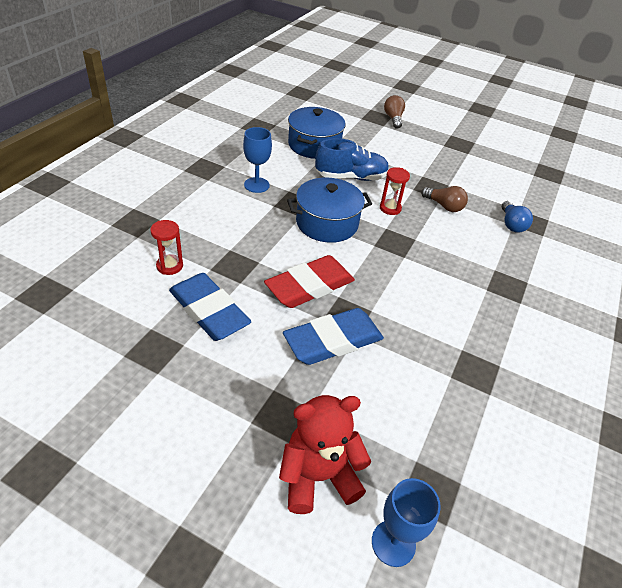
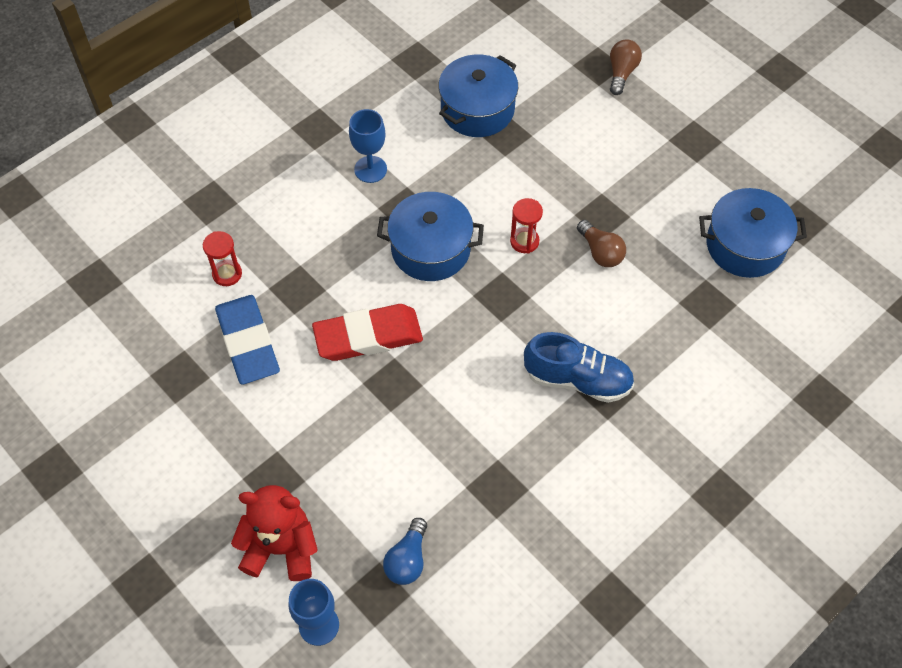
camera: 25 degrees right, 15 degrees up
(333, 340) = (361, 411): blue eraser -> none
(351, 177) = (499, 178): blue shoe -> blue shoe (578, 380)
(511, 224) = (676, 301): blue light bulb -> blue light bulb (407, 559)
(528, 189) = (745, 245): none -> blue pot

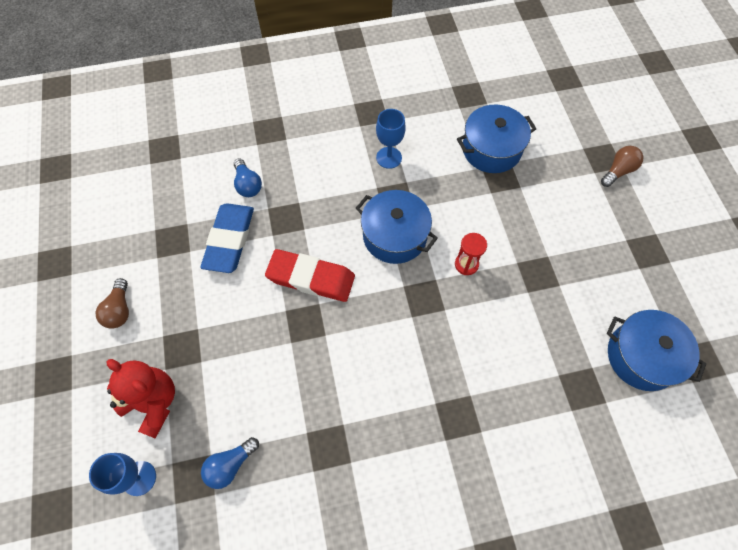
camera: 30 degrees right, 5 degrees up
(227, 274) = (248, 185): red hourglass -> blue light bulb
(578, 380) = (441, 395): blue shoe -> none
(600, 252) = (519, 302): brown light bulb -> brown light bulb (119, 310)

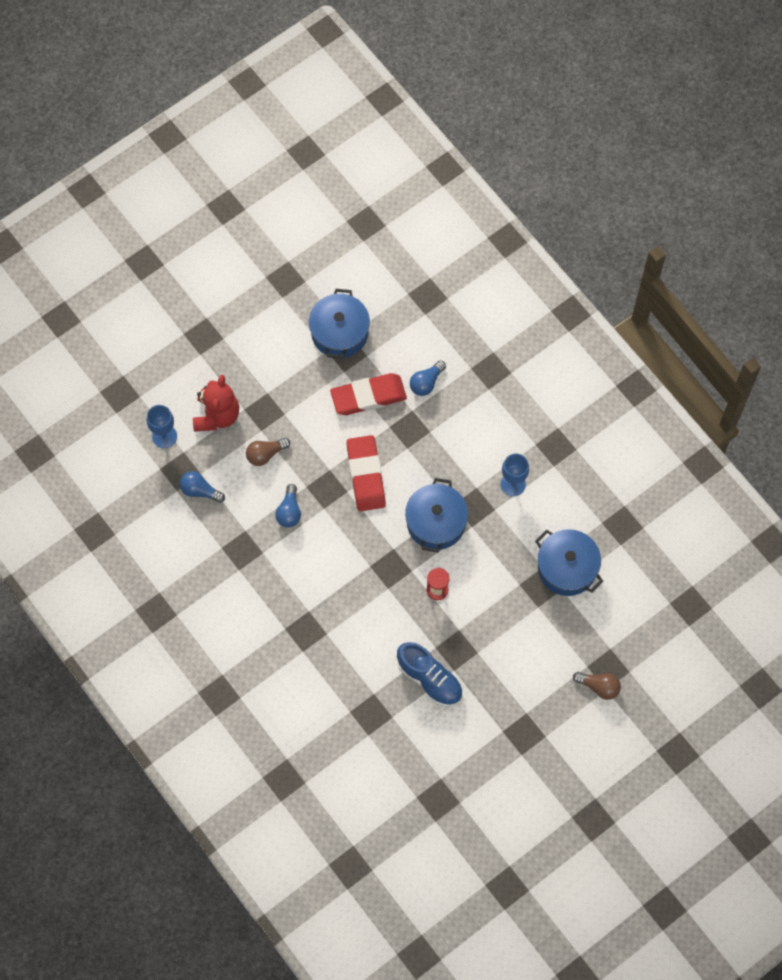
camera: 65 degrees right, 5 degrees up
(119, 310) = (272, 350): brown light bulb -> brown light bulb (265, 454)
(229, 240) = (368, 396): blue eraser -> red eraser
(310, 373) = (289, 511): none -> blue light bulb
(561, 312) = (430, 679): none -> blue shoe
(641, 356) = (419, 752): blue pot -> blue pot (339, 332)

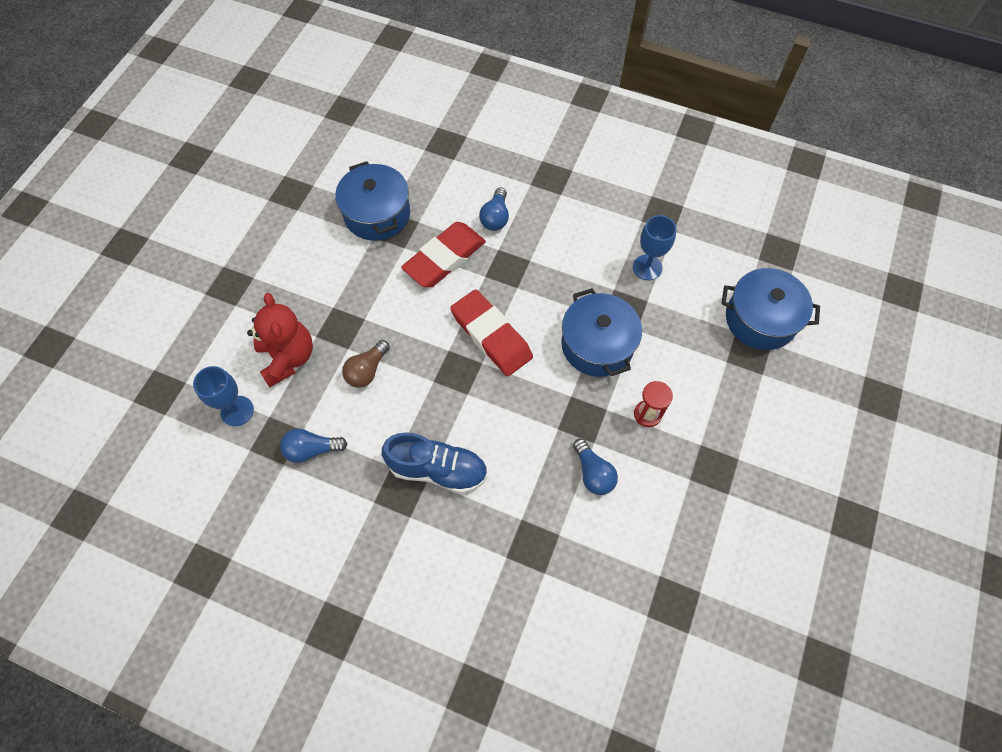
camera: 30 degrees left, 5 degrees down
(289, 511) = (430, 418): blue light bulb -> blue light bulb (593, 473)
(430, 679) = (710, 519): blue shoe -> blue shoe (438, 469)
(599, 686) = (887, 422): brown light bulb -> none

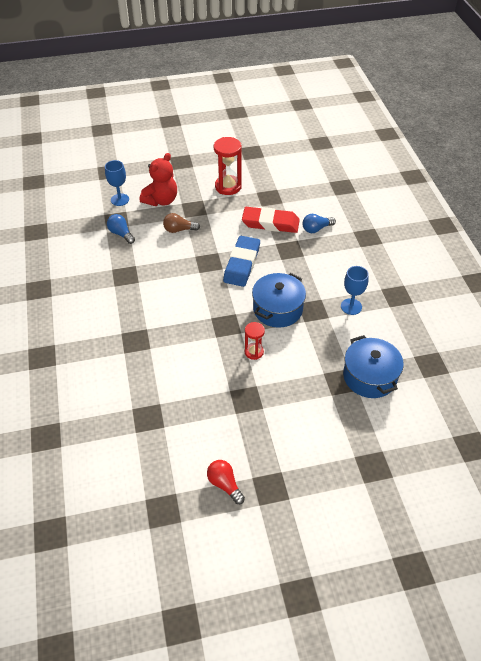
camera: 55 degrees right, 15 degrees down
(334, 261) = (228, 187): none -> red hourglass
(377, 214) = (271, 186): blue pot -> none
(438, 469) = (148, 283): blue shoe -> none
(491, 335) = (242, 264): red eraser -> blue eraser
(593, 473) = (197, 345): blue light bulb -> none
(824, 570) = (224, 484): none -> red light bulb

